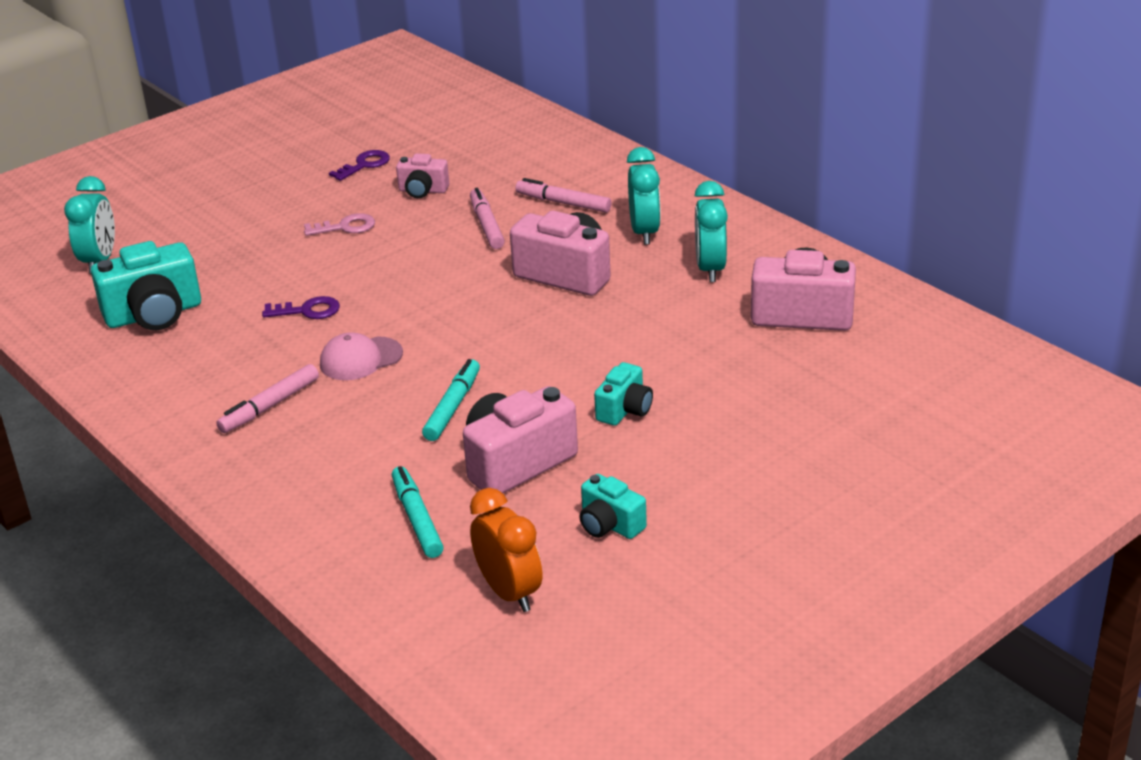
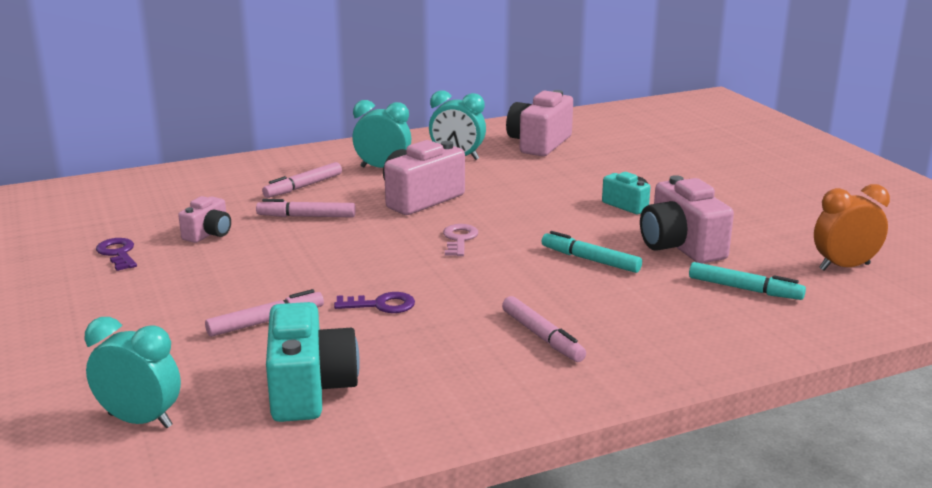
camera: 75 degrees left, 10 degrees down
(260, 266) = (266, 321): none -> pink marker
(307, 311) = (381, 305): purple key -> purple key turned 75 degrees clockwise
(345, 227) = (236, 273): pink key -> pink key (459, 239)
(361, 359) = (489, 288): pink cap -> none
(417, 519) = (744, 289): turquoise marker -> turquoise marker turned 150 degrees counterclockwise
(610, 525) = (768, 227): turquoise camera -> none

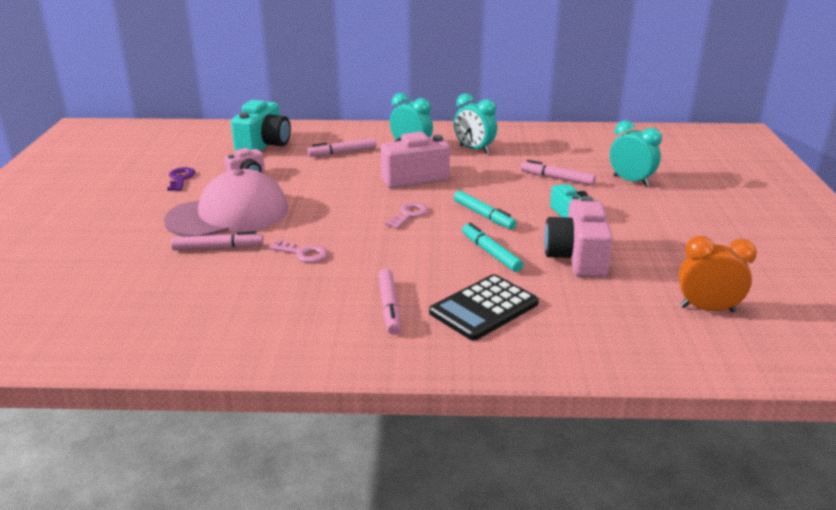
camera: 25 degrees right, 5 degrees up
(140, 420) = (77, 298): turquoise clock -> turquoise clock (631, 181)
(235, 282) = (228, 214): none -> pink cap
(306, 216) = (322, 176): pink marker -> pink marker (557, 178)
(309, 389) = (194, 304): turquoise camera -> turquoise camera (264, 145)
(381, 305) = (303, 253): purple key -> pink key
(539, 144) = (549, 149): pink camera -> none
(641, 314) = (484, 308): none -> black calculator
(744, 289) = (593, 307): turquoise marker -> turquoise marker (483, 215)

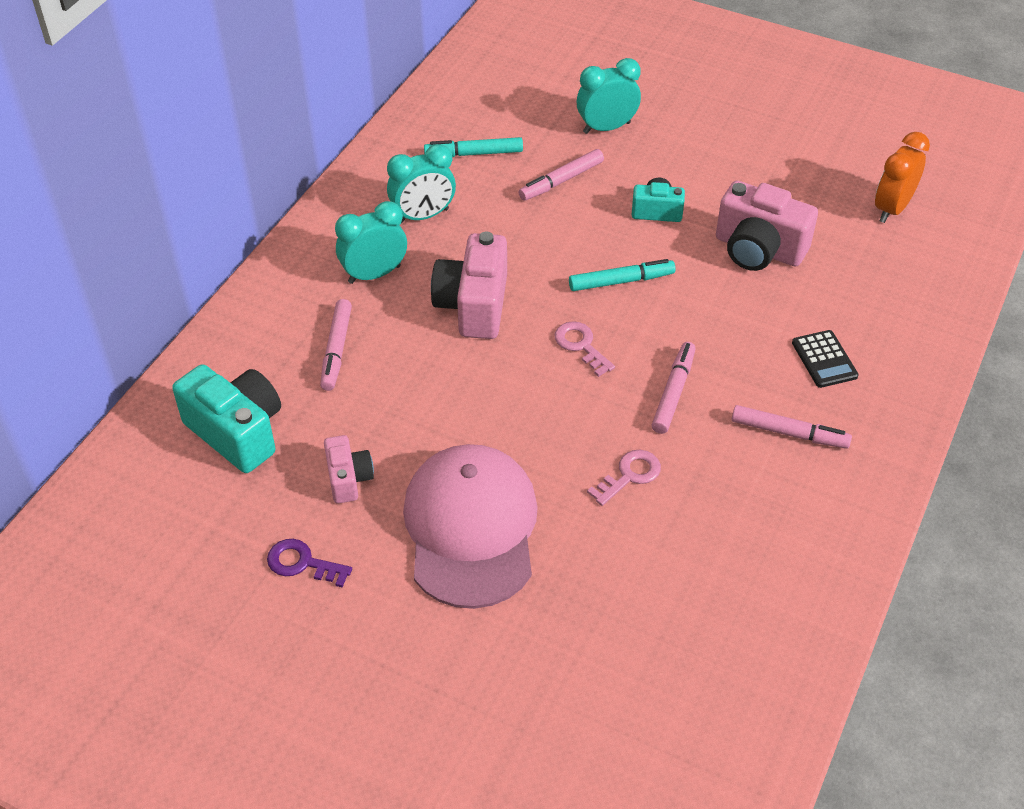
camera: 65 degrees left, 20 degrees up
(218, 248) = (568, 559): pink marker -> pink marker (673, 392)
(484, 308) = (824, 359): black calculator -> black calculator, size x0.61
(490, 253) = (714, 310): turquoise marker -> turquoise marker (474, 154)

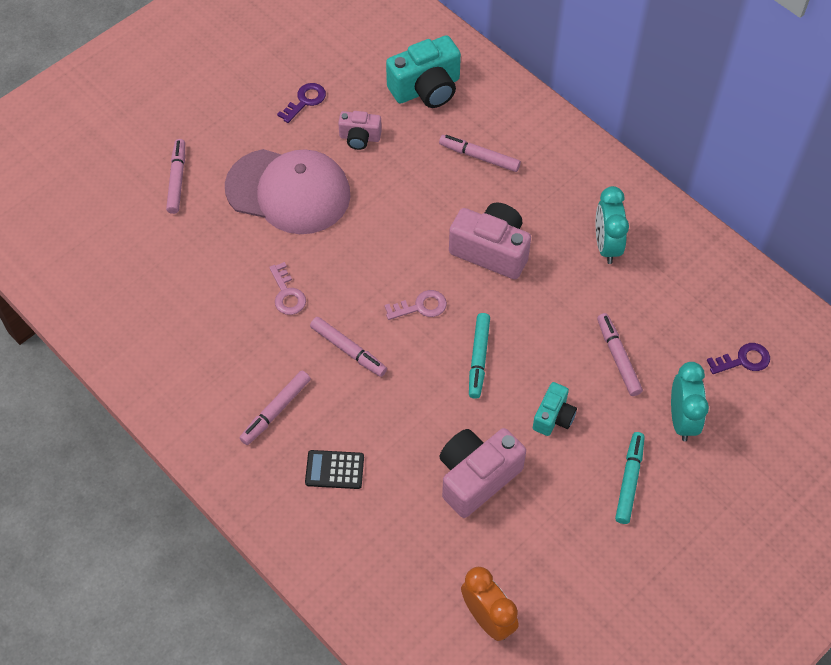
camera: 110 degrees right, 10 degrees up
(374, 274) = (549, 197): turquoise clock -> none
(474, 154) = (676, 303): turquoise marker -> turquoise marker (629, 480)
(507, 672) = (177, 180): none -> pink marker
(517, 101) = (743, 360): none -> purple key

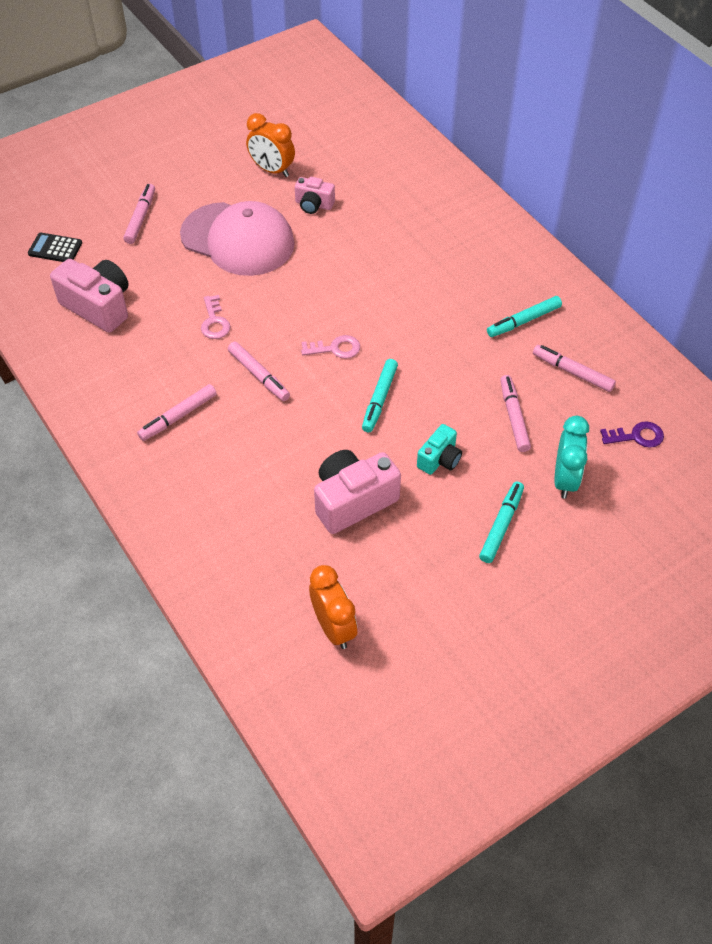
camera: 10 degrees right, 5 degrees down
(305, 101) = (272, 170): purple key -> orange clock
(334, 470) = (219, 474): black calculator -> black calculator (55, 248)
(426, 89) = (384, 173): turquoise camera -> none
(479, 157) = (420, 233): pink marker -> pink marker (572, 372)
(491, 251) = (413, 311): pink camera -> pink camera (98, 306)
(606, 245) = (523, 321): turquoise clock -> turquoise marker

